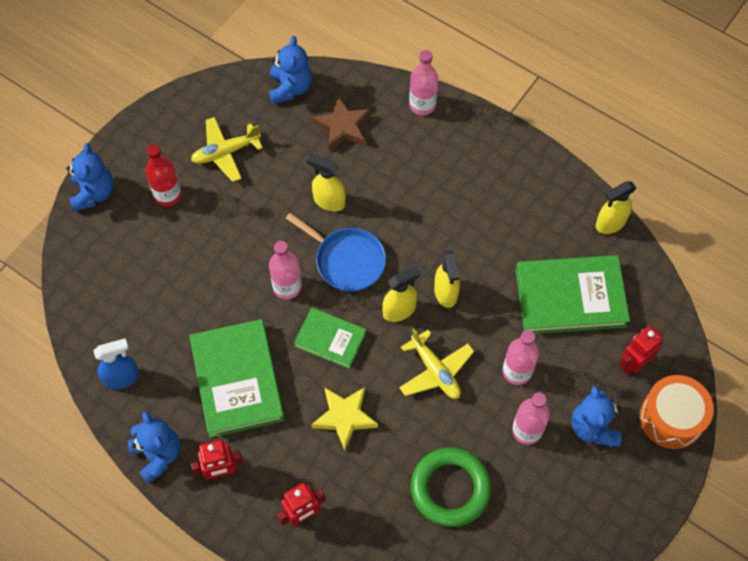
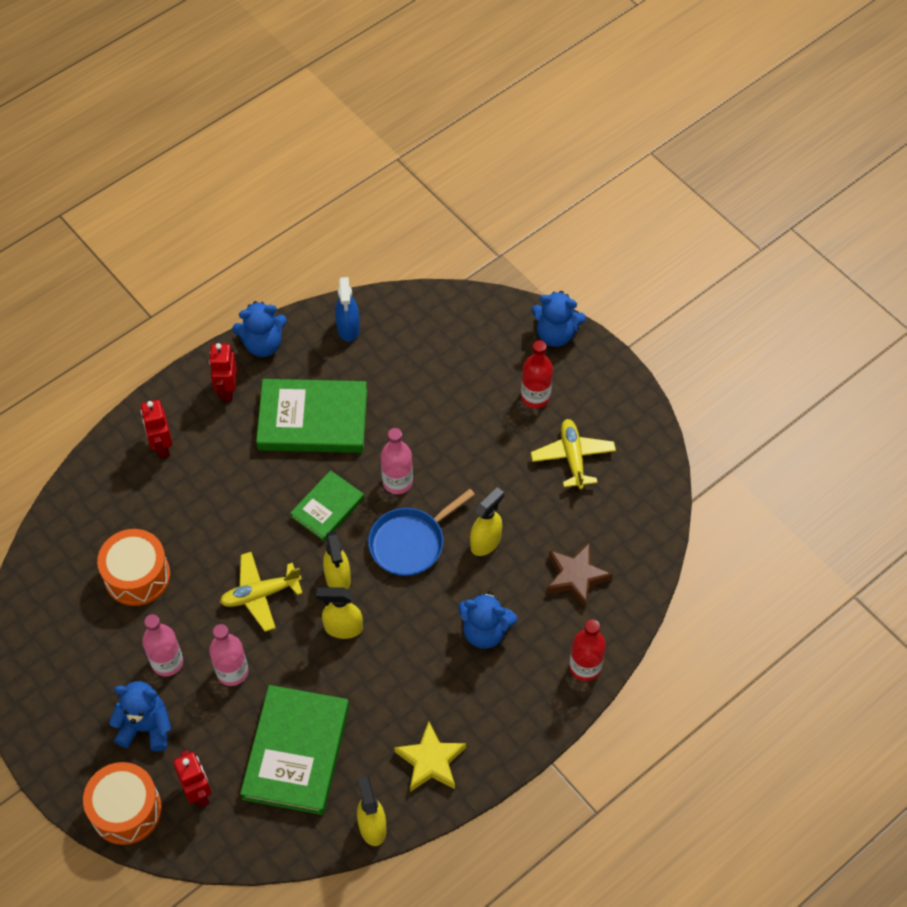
camera: 105 degrees right, 5 degrees down
(290, 88) = (641, 536): blue teddy bear -> blue teddy bear (485, 631)
(344, 417) = (242, 502): yellow star -> yellow star (431, 761)
(422, 105) = (585, 667): pink bottle -> red bottle
(450, 488) = (137, 576): green ring -> orange drum

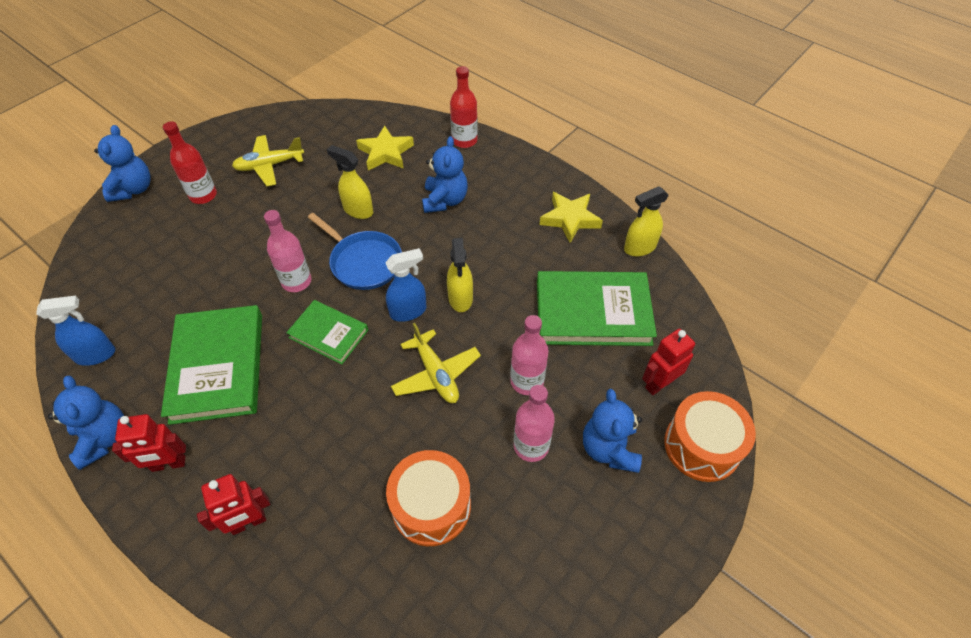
camera: 100 degrees left, 5 degrees down
(338, 578) = (408, 311): yellow spray bottle -> blue spray bottle
(576, 577) = (385, 153): brown star -> yellow star

